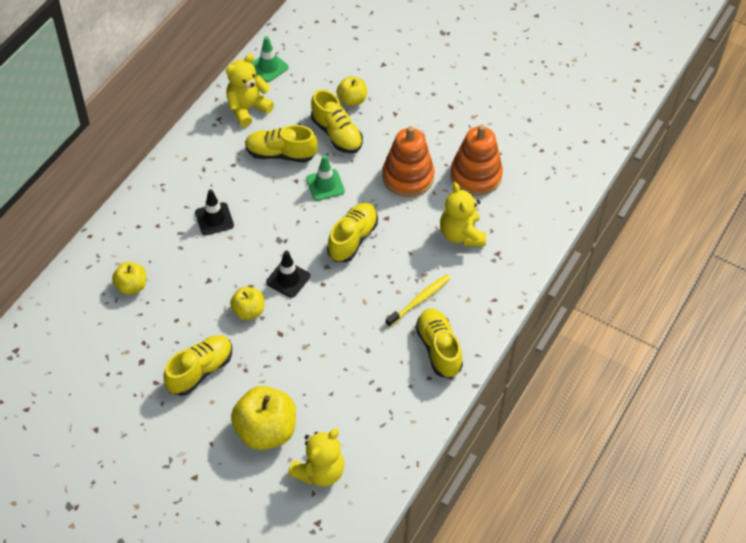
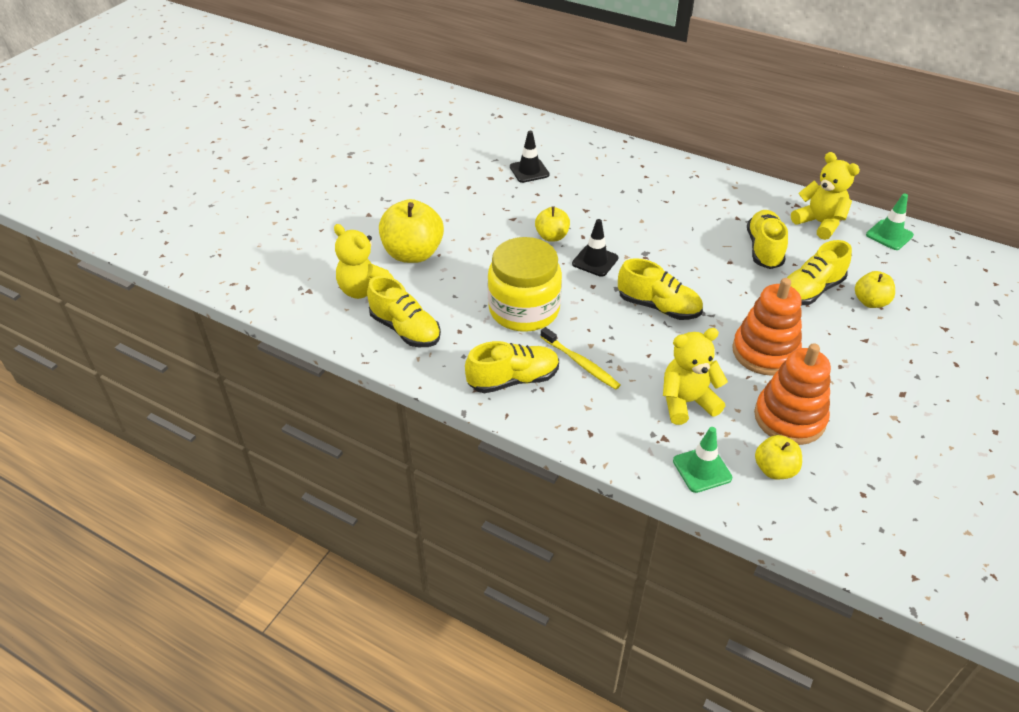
camera: 90 degrees right, 10 degrees down
(131, 286) = (572, 166): yellow apple -> yellow apple (774, 469)
(200, 371) = (481, 211): yellow shoe -> yellow shoe (405, 329)
(214, 219) = (662, 209): black traffic cone -> black traffic cone (529, 171)
(325, 185) = (730, 283): green traffic cone -> green traffic cone (702, 469)
(353, 338) = (524, 310): none -> yellow jar

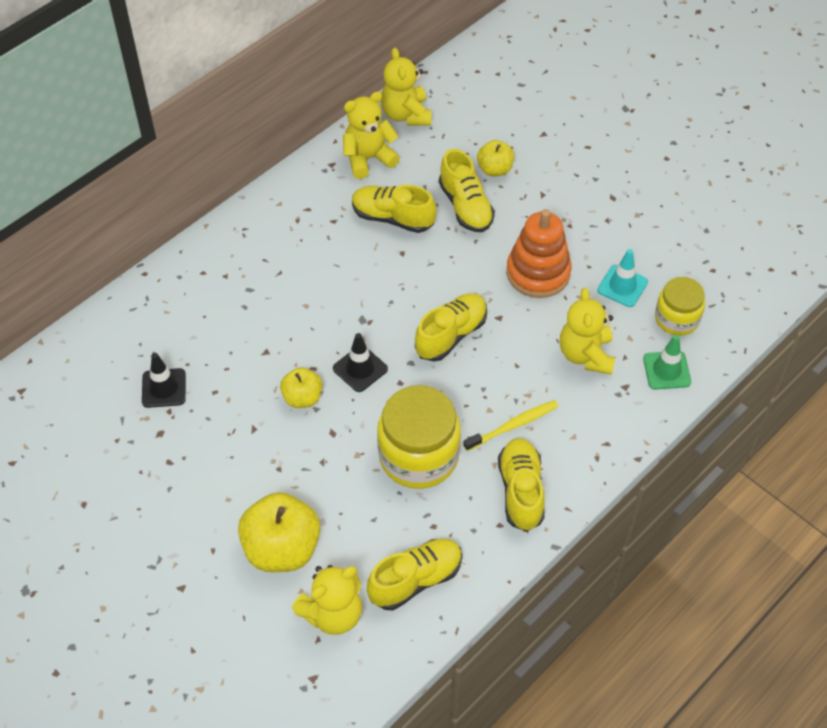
camera: 75 degrees left, 10 degrees up
(774, 469) = (677, 319): yellow apple -> yellow jar
(789, 418) = (622, 286): orange stacking toy -> turquoise traffic cone
(889, 235) = (406, 114): green traffic cone -> yellow teddy bear

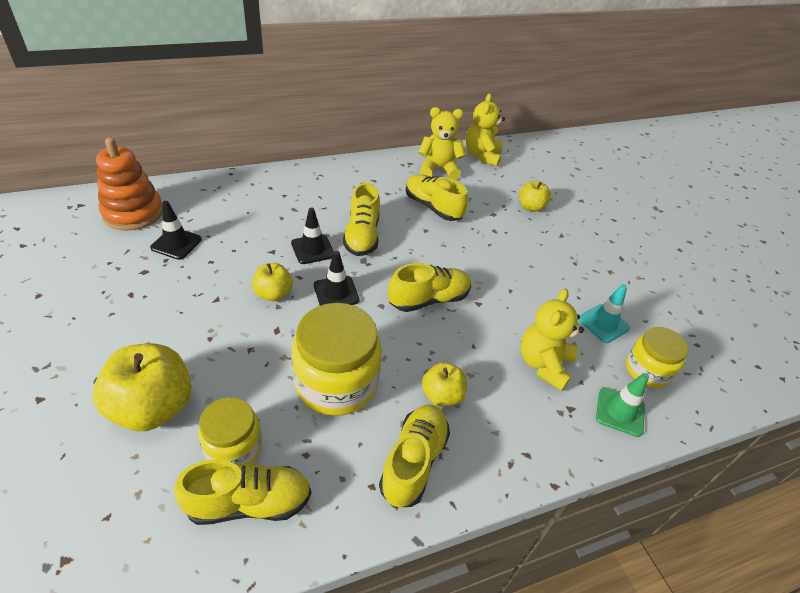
camera: 20 degrees right, 10 degrees down
(304, 330) = (312, 249): none -> black traffic cone
(333, 614) = (143, 496): yellow teddy bear -> none
(373, 547) = (234, 447): none -> yellow jar
(465, 206) = (494, 220): yellow shoe -> yellow shoe (362, 236)
(513, 425) = (442, 395): yellow toothbrush -> yellow apple
(538, 273) = (530, 285): orange stacking toy -> orange stacking toy (133, 213)

